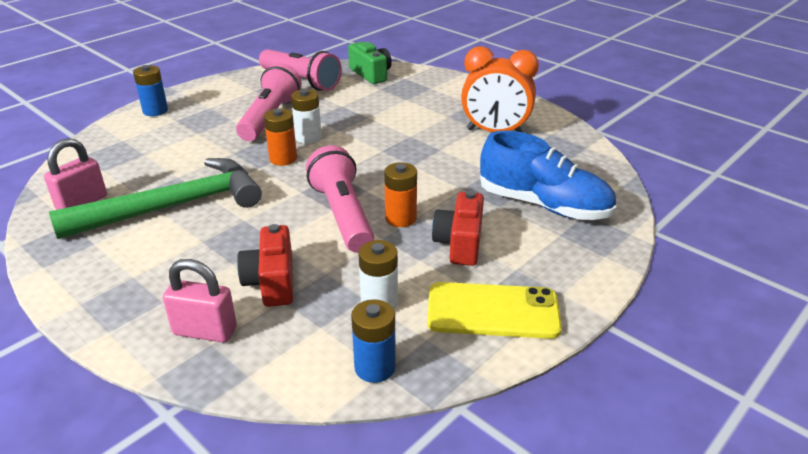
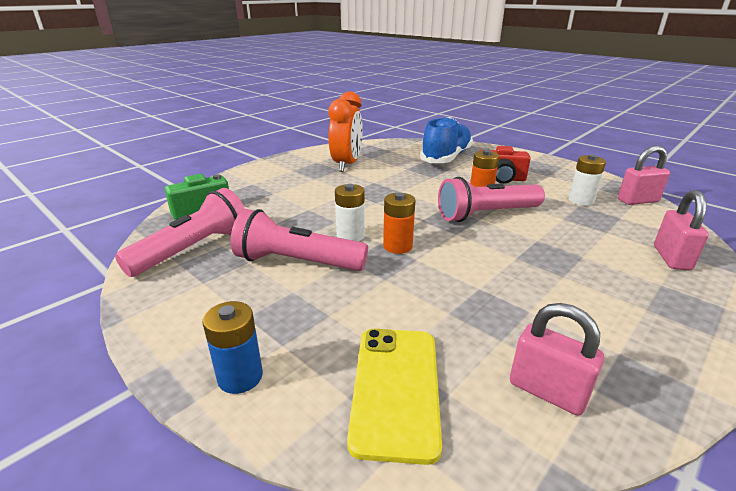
camera: 90 degrees left, 5 degrees down
(174, 206) = (515, 303): green hammer -> none
(272, 282) = (591, 237): red camera -> none
(375, 367) = (637, 201): blue battery -> pink padlock
(493, 311) = (561, 173): yellow phone -> yellow phone (396, 388)

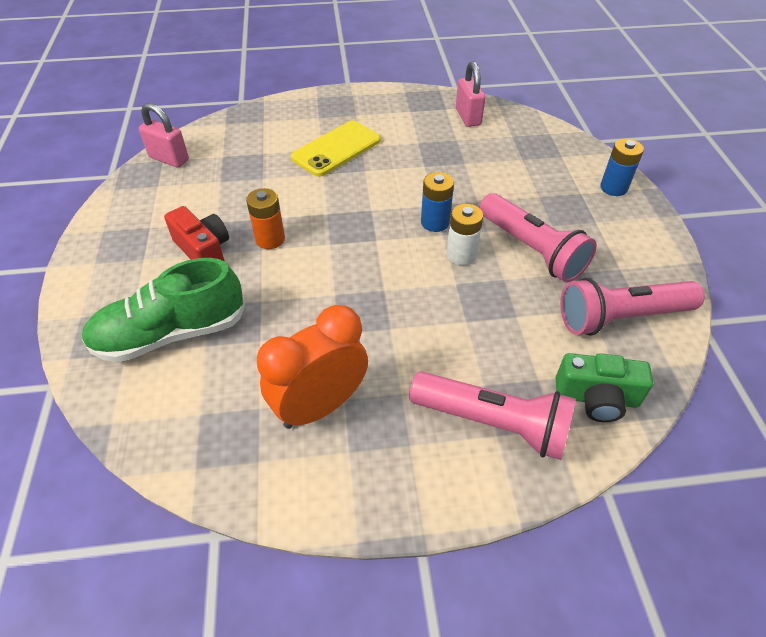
camera: 140 degrees left, 20 degrees up
(396, 388) = (535, 147): yellow phone -> yellow phone (336, 149)
(397, 246) = (435, 222): orange battery -> blue battery
(446, 158) = (171, 333): blue shoe -> green shoe
(486, 214) = (312, 214): pink flashlight -> pink flashlight (492, 423)
(581, 200) = (207, 183): white battery -> none
(671, 258) = (274, 121): pink padlock -> none

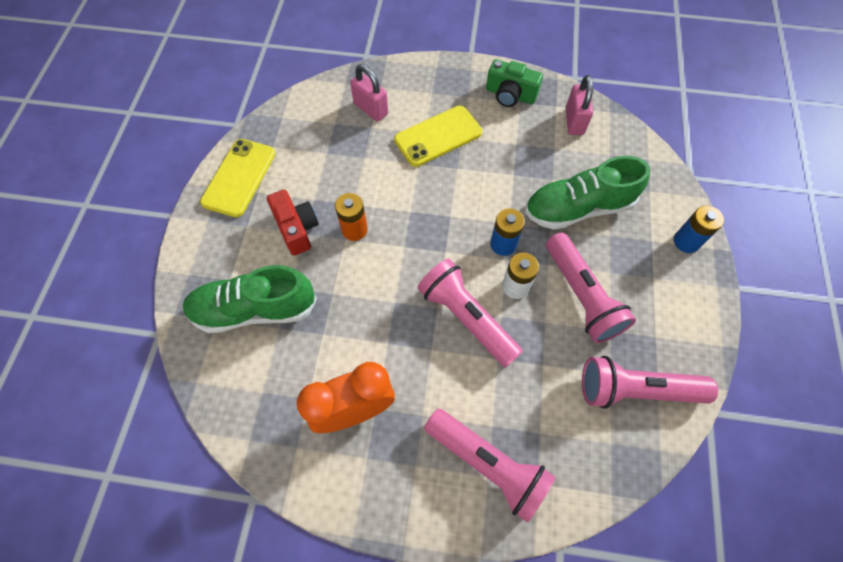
camera: 15 degrees right, 15 degrees up
(125, 218) = (239, 178): none -> yellow phone
(169, 159) = (288, 117): pink padlock -> pink padlock (371, 109)
(419, 292) = (466, 318): none -> pink flashlight
(499, 180) = (578, 208): none -> green shoe
(596, 398) = (582, 464): green camera -> green camera (510, 95)

